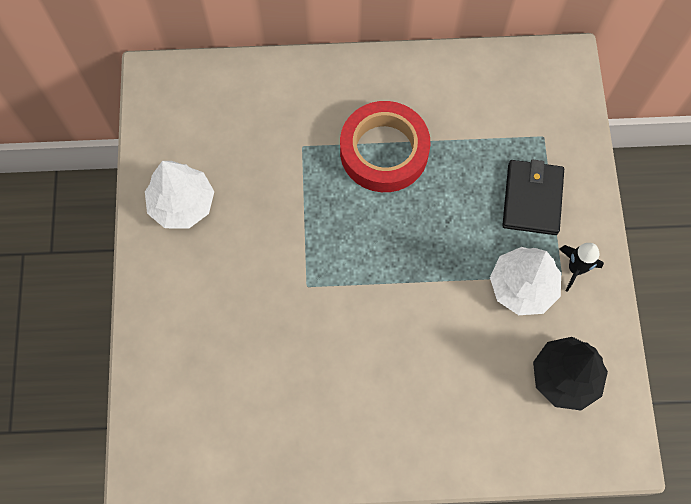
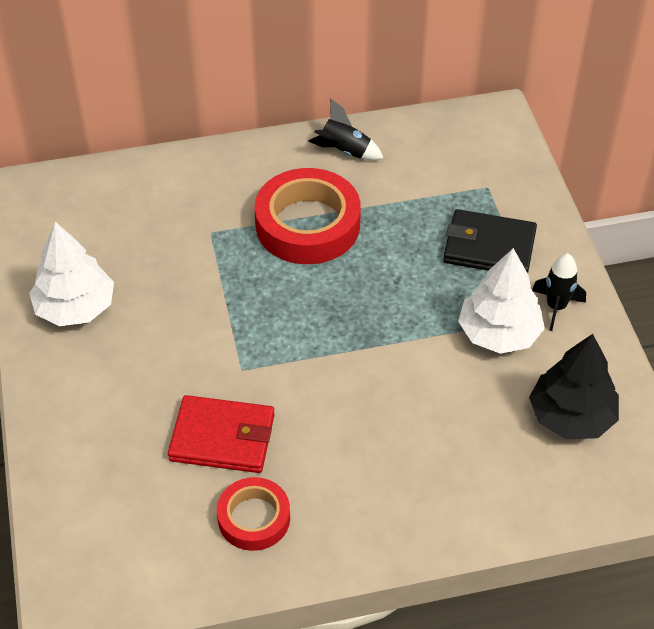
camera: 10 degrees left, 20 degrees down
(282, 348) = (222, 437): none -> red wallet
(294, 426) = (254, 518): none -> red tape
(428, 79) = (345, 151): none -> black rocket
(532, 199) = (489, 247): black wallet -> black wallet turned 75 degrees counterclockwise

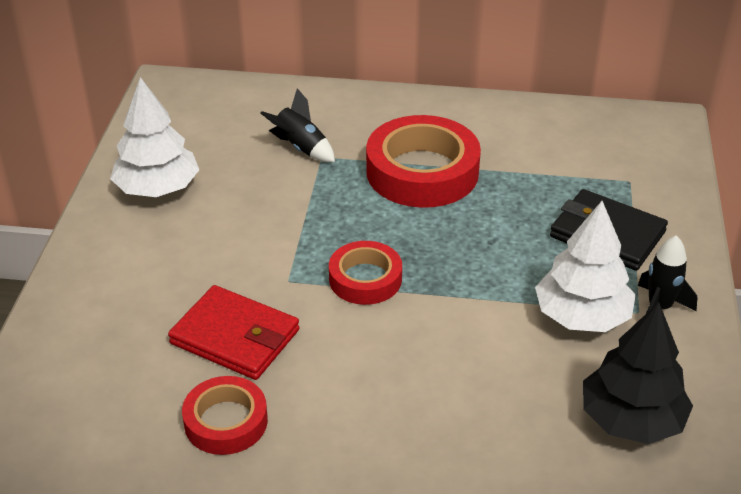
camera: 20 degrees right, 10 degrees down
(307, 349) = (365, 279): none -> red tape
(345, 151) = (491, 119): black rocket -> black rocket (301, 148)

